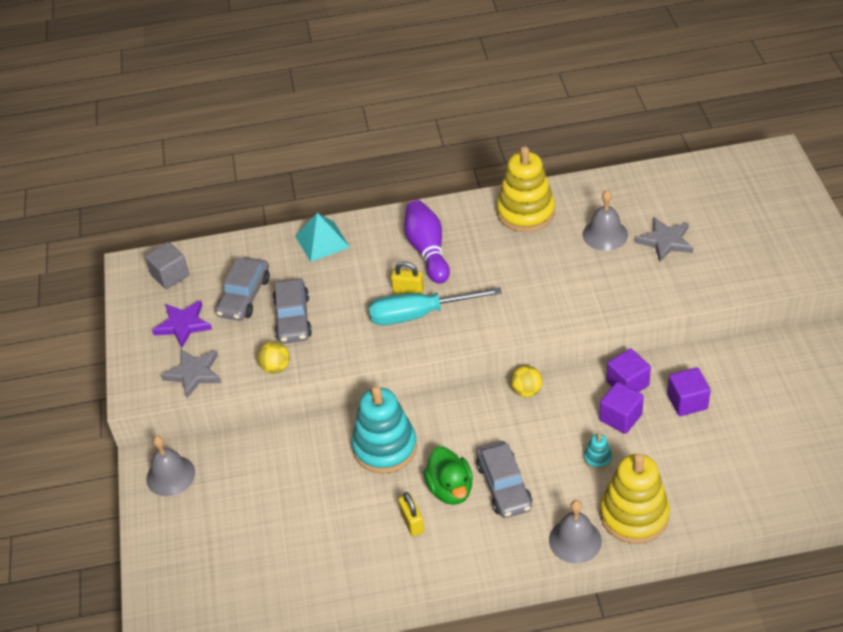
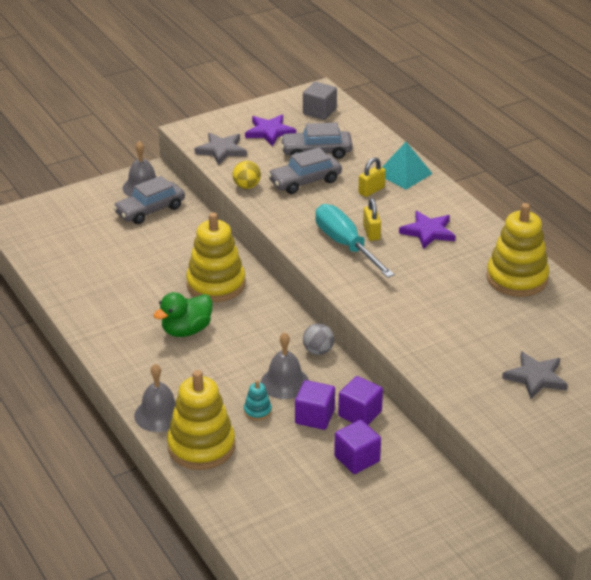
camera: 65 degrees right, 10 degrees down
(385, 447) = (216, 284): turquoise stacking toy -> yellow stacking toy
(412, 522) = (143, 317): yellow padlock -> yellow padlock (371, 190)
(427, 250) = (428, 232): purple bowling pin -> purple star
(504, 486) = (202, 360): grey car -> grey car (150, 210)
(526, 391) = (318, 351): yellow ball -> grey ball
(605, 234) = (519, 335): grey bell -> grey bell (285, 382)

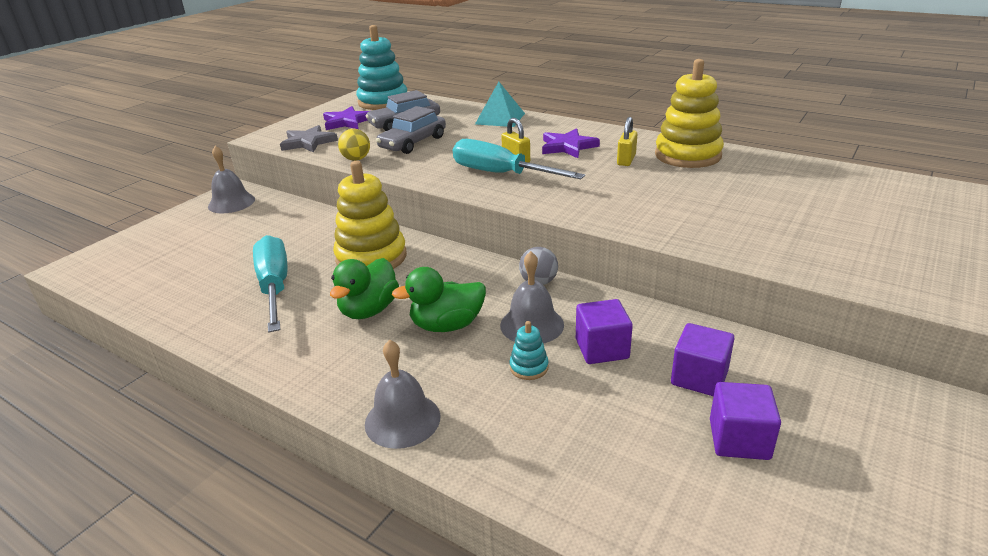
camera: 25 degrees left, 5 degrees down
(135, 286) = (274, 286): none -> turquoise screwdriver
(150, 210) = (251, 217): grey car -> none
(201, 446) = (494, 440): yellow stacking toy -> none
(229, 362) = (447, 325): none -> green duck
(319, 112) = (383, 102): grey cube -> turquoise stacking toy
(360, 414) = (647, 327): purple cube -> purple cube (739, 439)
(371, 190) = (483, 134): yellow padlock -> yellow padlock (626, 160)
(535, 377) = (816, 219): grey star -> none

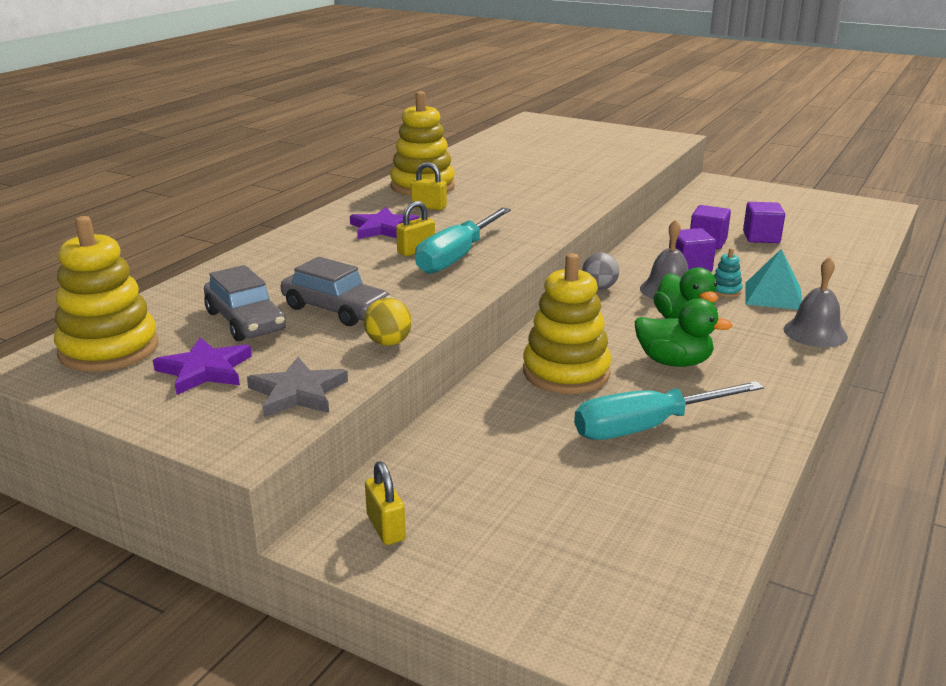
camera: 95 degrees left, 5 degrees down
(231, 203) = (386, 528): grey bell -> yellow padlock
(383, 102) = (109, 349): turquoise stacking toy -> yellow stacking toy
(500, 118) = (263, 261): turquoise pyramid -> turquoise pyramid (773, 296)

